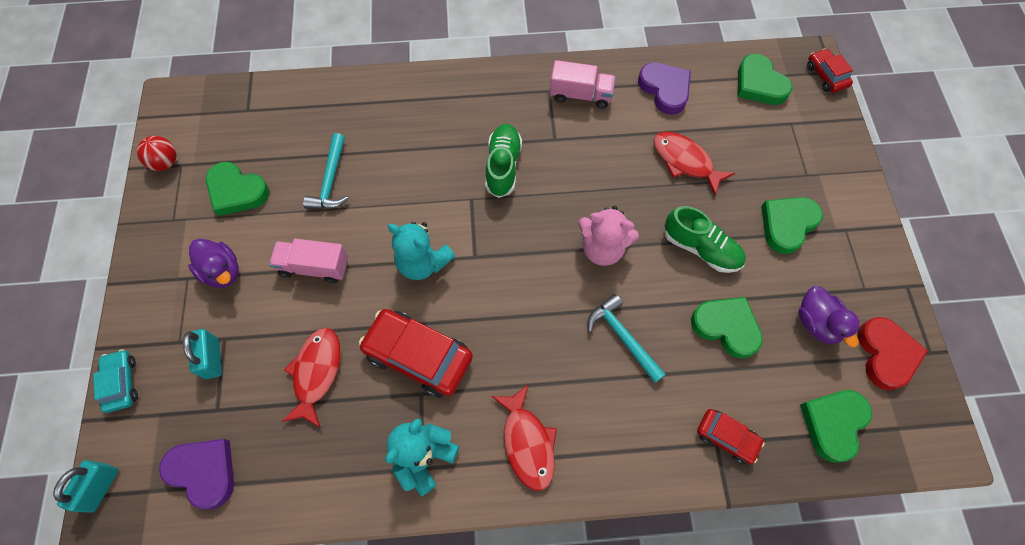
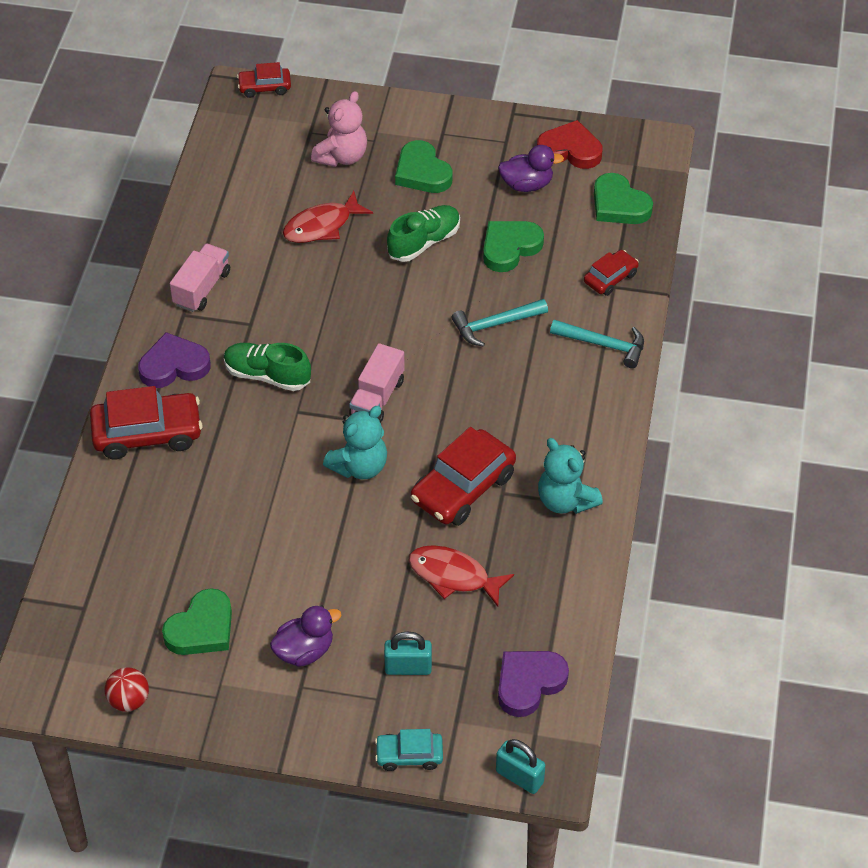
camera: 75 degrees left, 15 degrees down
(314, 267) = (330, 563): pink truck -> pink truck (377, 398)
(330, 181) = (223, 535): turquoise hammer -> turquoise hammer (603, 345)
(420, 102) = (147, 433): none -> red car
(527, 443) = (574, 419): red fish -> none
(602, 248) = (396, 316): pink teddy bear -> pink teddy bear (342, 156)
(665, 89) = (226, 216): purple heart -> purple heart (174, 365)
(759, 84) = (252, 141): green heart -> none

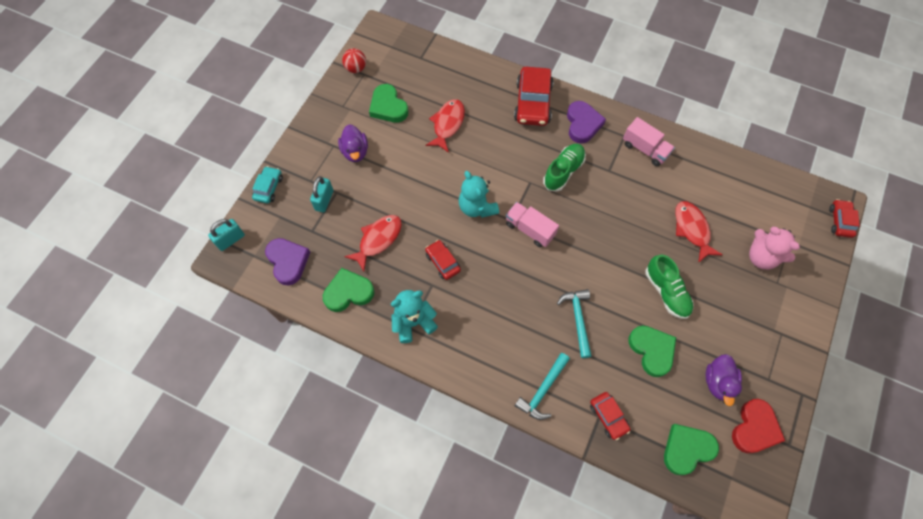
camera: 105 degrees right, 15 degrees up
(217, 536) = (447, 124): none -> red fish
(422, 172) = (739, 308): green heart -> green heart (348, 292)
(463, 488) = (443, 262): red car -> red car, size x0.55

